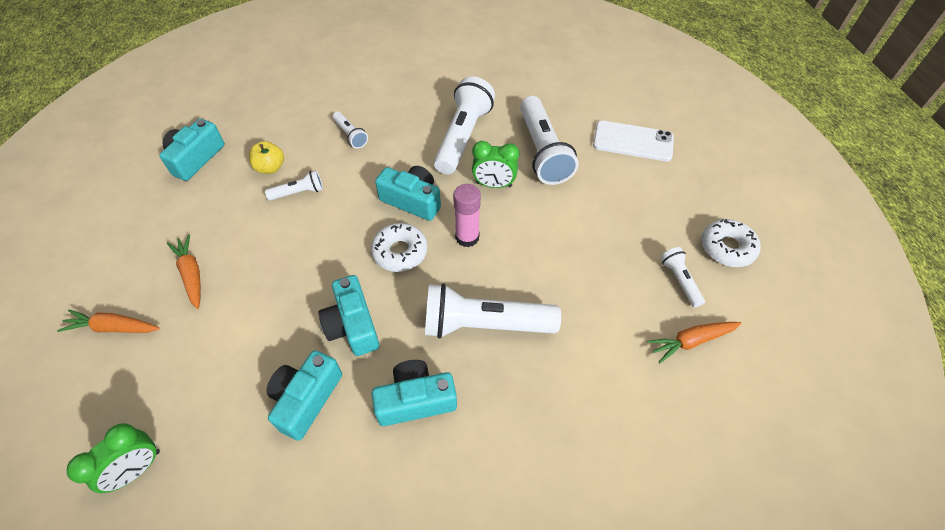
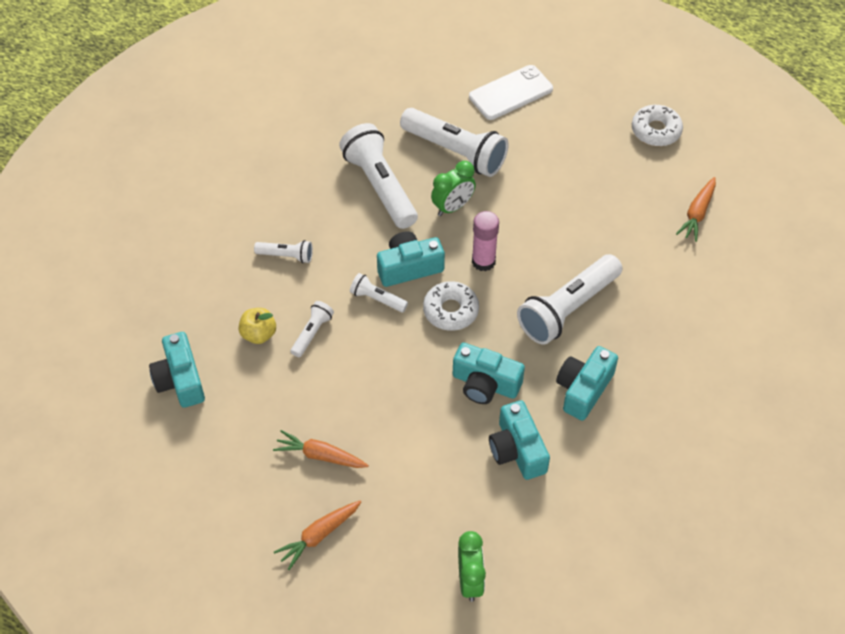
camera: 45 degrees left, 0 degrees up
(679, 280) = (651, 178): white flashlight -> white flashlight (377, 299)

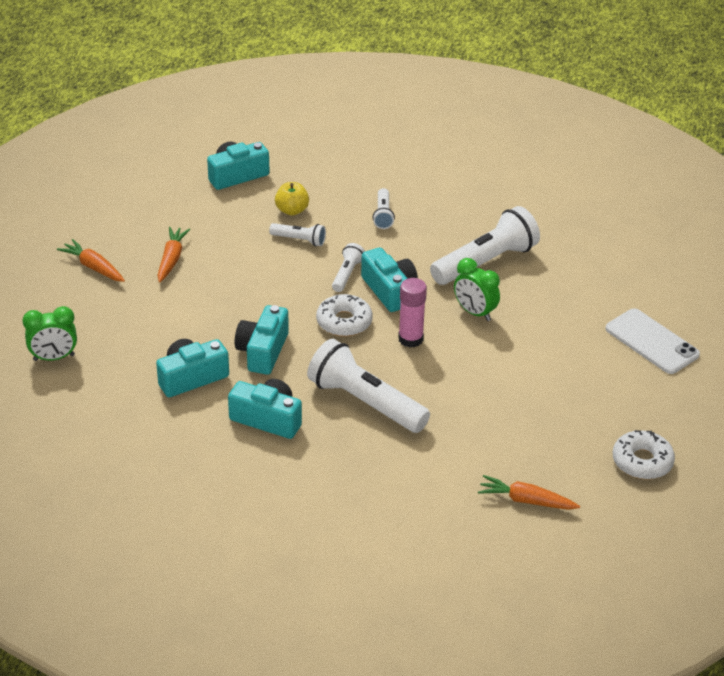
camera: 80 degrees right, 15 degrees down
(455, 152) = (549, 308): white flashlight -> none

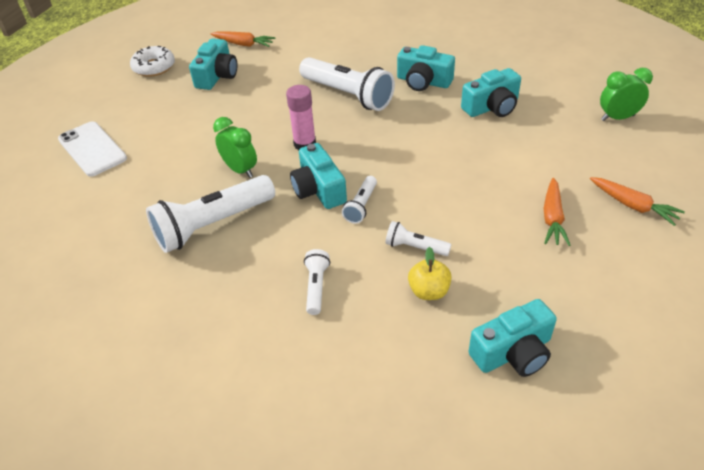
camera: 175 degrees left, 5 degrees up
(263, 351) = (436, 129): turquoise camera -> turquoise camera (217, 76)
(344, 322) = (364, 157): white donut -> none

